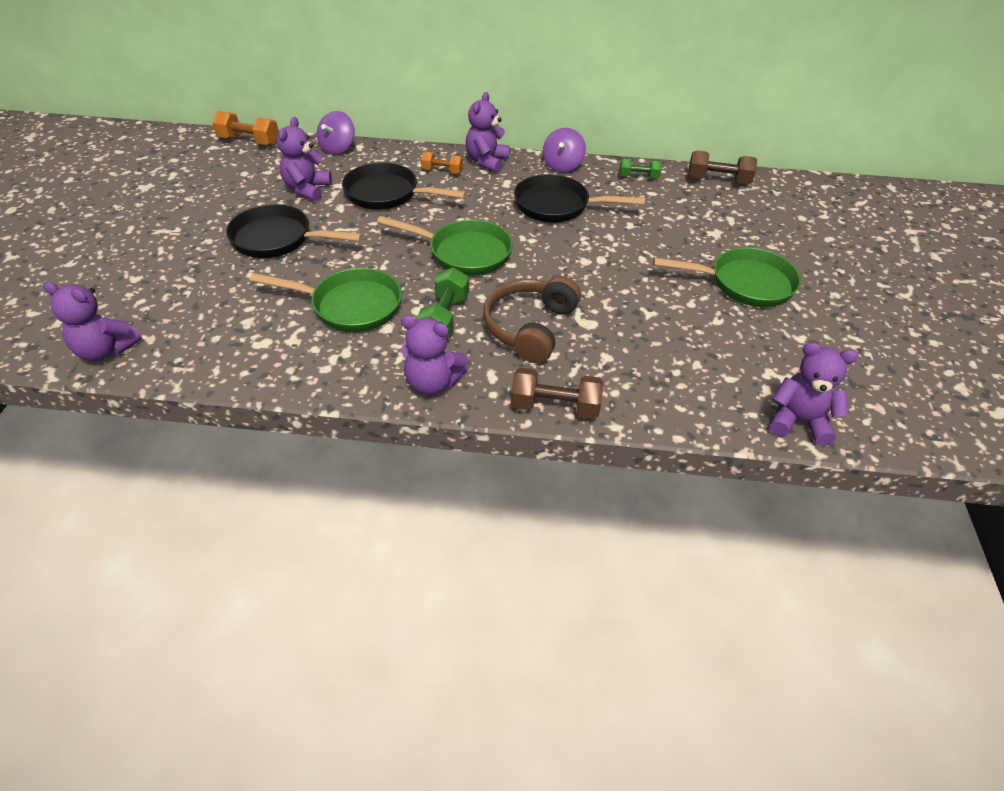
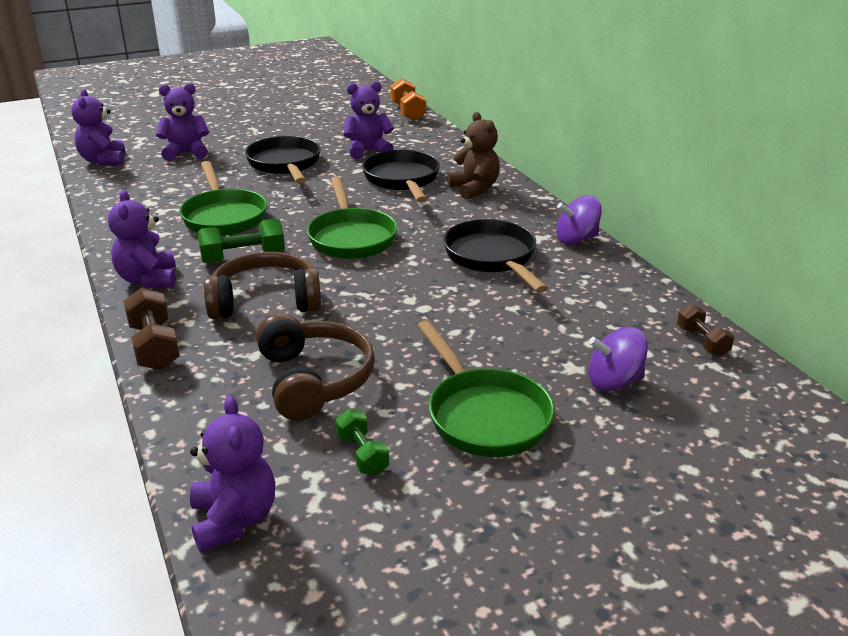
camera: 60 degrees right, 15 degrees down
(338, 148) = (446, 141): purple spinning top -> purple spinning top (614, 381)
(442, 171) = (474, 189): orange dumbbell -> brown teddy bear
(487, 161) = (522, 202): purple teddy bear -> purple teddy bear (186, 153)
(638, 177) = (623, 287): green dumbbell -> green dumbbell (362, 454)
(660, 338) = (314, 380): none -> brown headphones
(718, 180) = (702, 342): brown dumbbell -> brown dumbbell, size x0.64

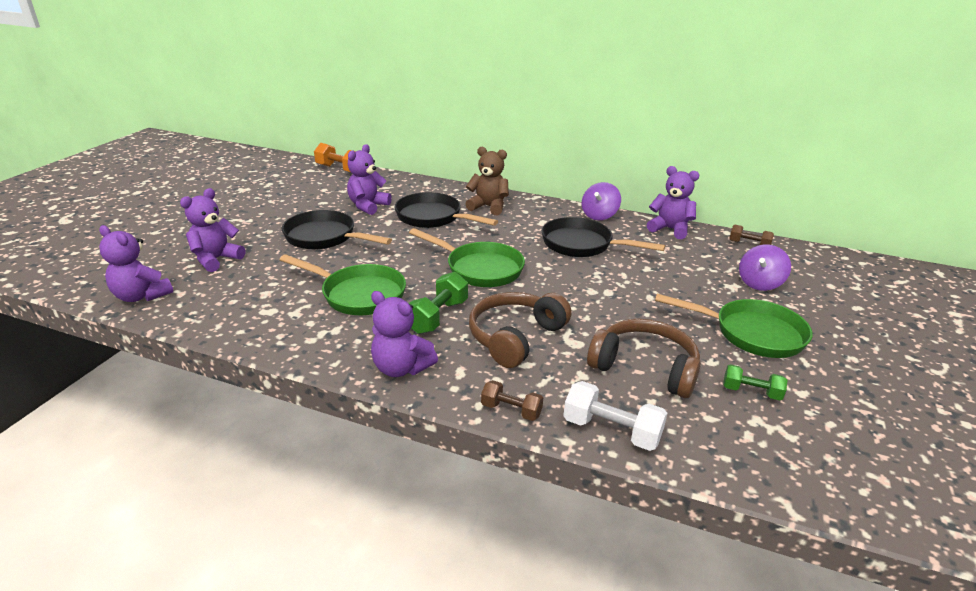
camera: 45 degrees left, 0 degrees up
(154, 347) = (511, 410): brown dumbbell -> brown dumbbell, size x0.64
(187, 403) = (611, 431): none -> white dumbbell
(234, 519) = (779, 475): purple teddy bear -> purple teddy bear (670, 229)

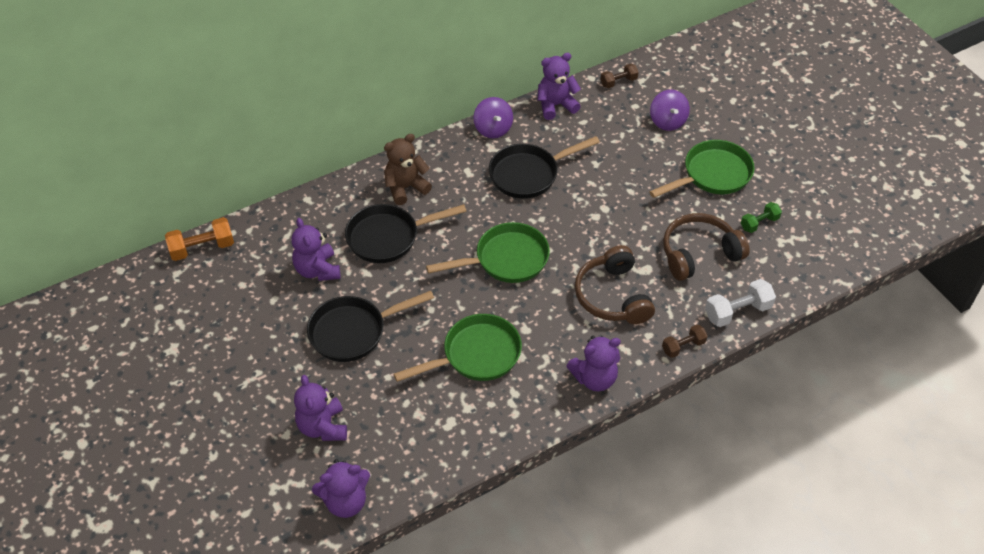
camera: 50 degrees left, 20 degrees up
(438, 316) = (550, 324): green dumbbell -> none

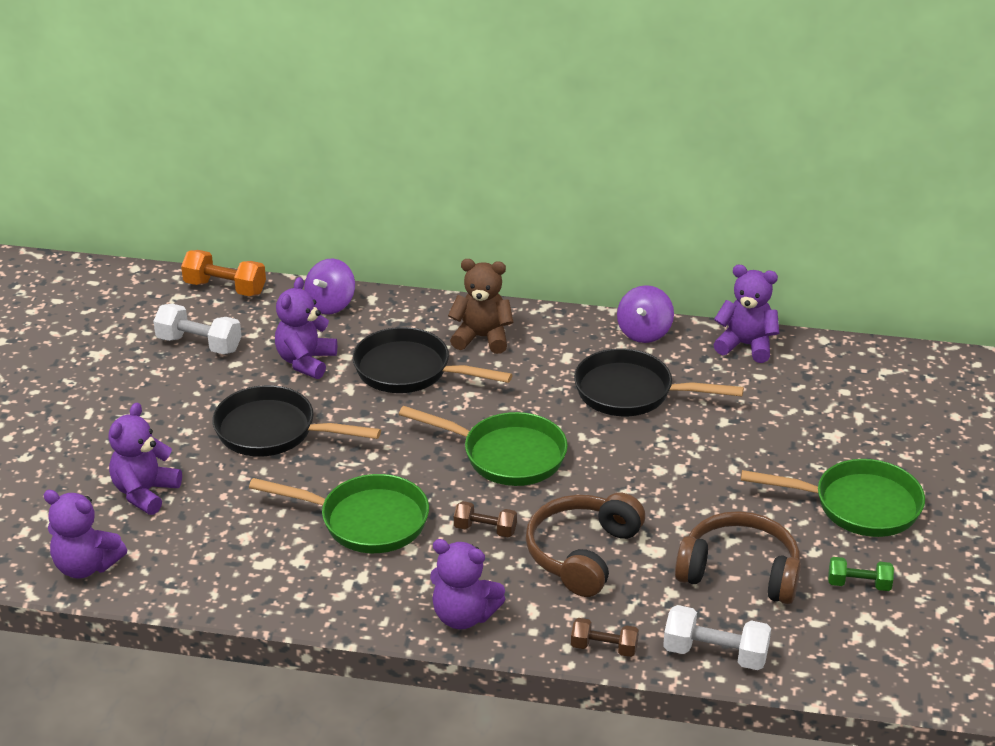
camera: 40 degrees right, 15 degrees down
(233, 300) = (199, 344): none -> white dumbbell
(618, 82) = (853, 359): brown dumbbell -> brown dumbbell (485, 529)
(667, 121) = (867, 426): purple spinning top -> purple spinning top (331, 304)

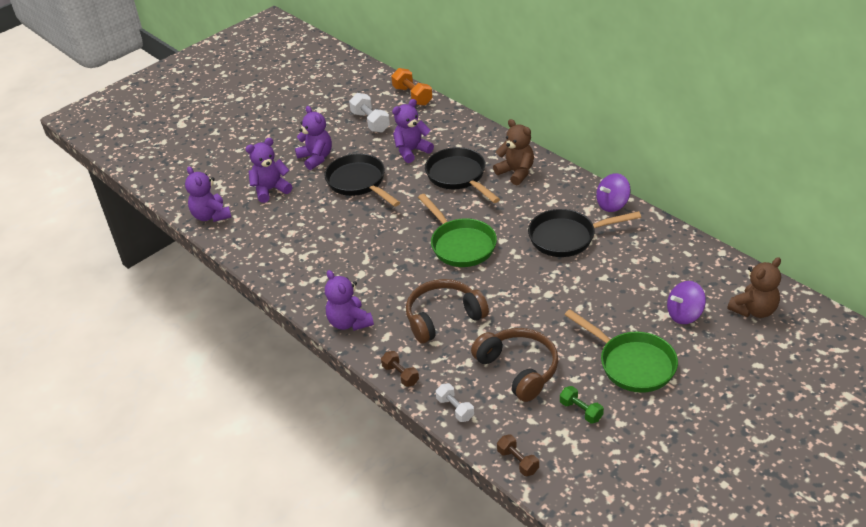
camera: 40 degrees right, 5 degrees up
(331, 304) = (455, 124): purple spinning top -> purple spinning top (684, 314)
(366, 521) = (354, 249): green pan -> none
(485, 529) = (407, 281): brown dumbbell -> brown dumbbell (518, 461)
(631, 392) = (567, 237): black pan -> black pan turned 60 degrees counterclockwise
(715, 654) = (455, 409): white dumbbell -> white dumbbell, size x0.64
(746, 345) = (667, 236): purple teddy bear -> purple teddy bear (316, 158)
(921, 389) = (754, 310): none -> brown teddy bear

